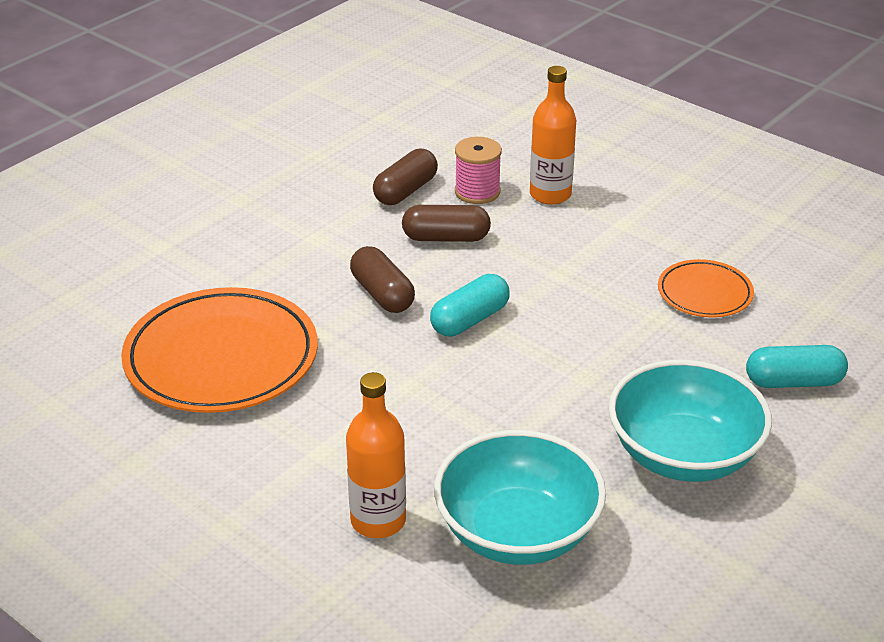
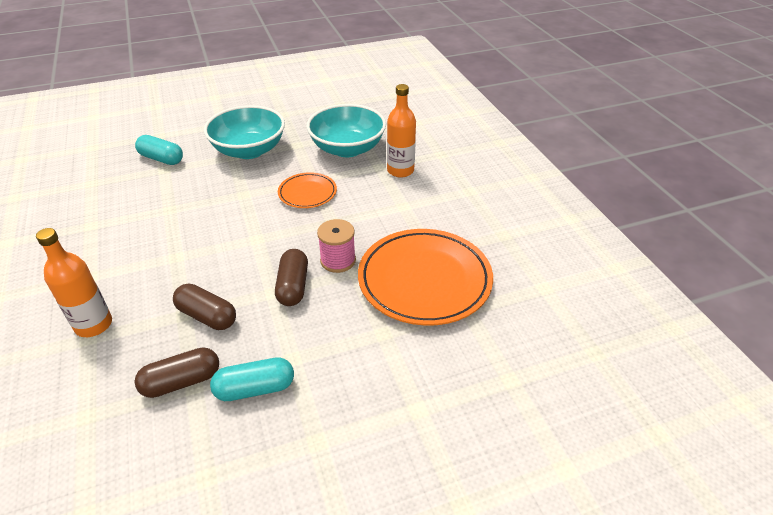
camera: 150 degrees left, 5 degrees up
(470, 320) = (262, 247): turquoise capsule -> turquoise capsule (255, 388)
(477, 192) = (135, 353): pink spool -> pink spool (338, 260)
(704, 293) = (125, 212): orange plate -> orange plate (307, 193)

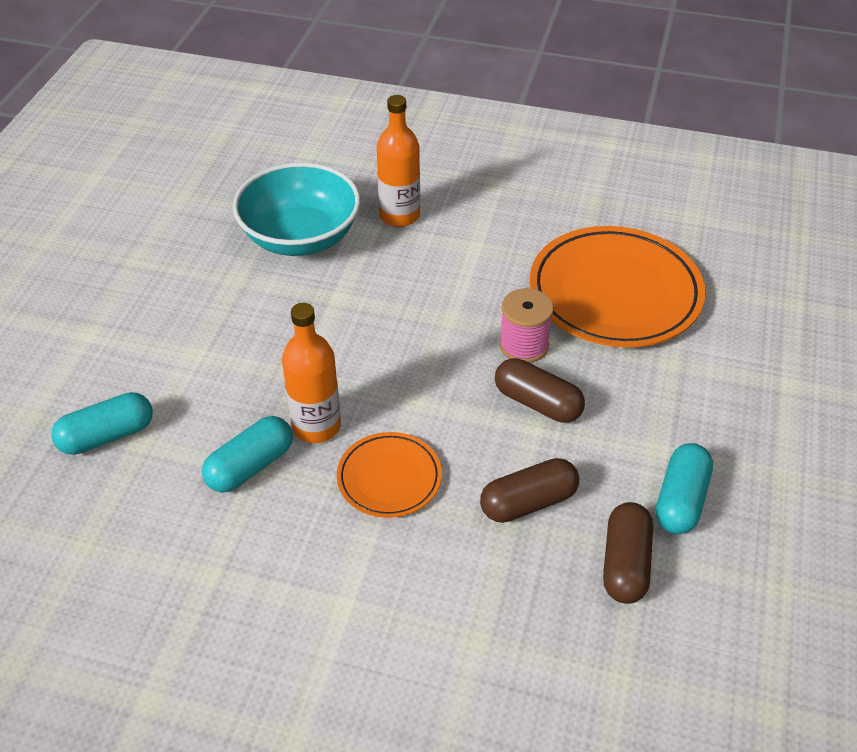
camera: 55 degrees left, 5 degrees up
(94, 325) = (453, 628): orange bottle -> orange bottle (316, 426)
(169, 206) = (250, 466): none -> turquoise capsule
(249, 150) = (195, 331): turquoise bowl -> none
(307, 193) = (363, 315): orange plate -> orange plate (389, 478)

